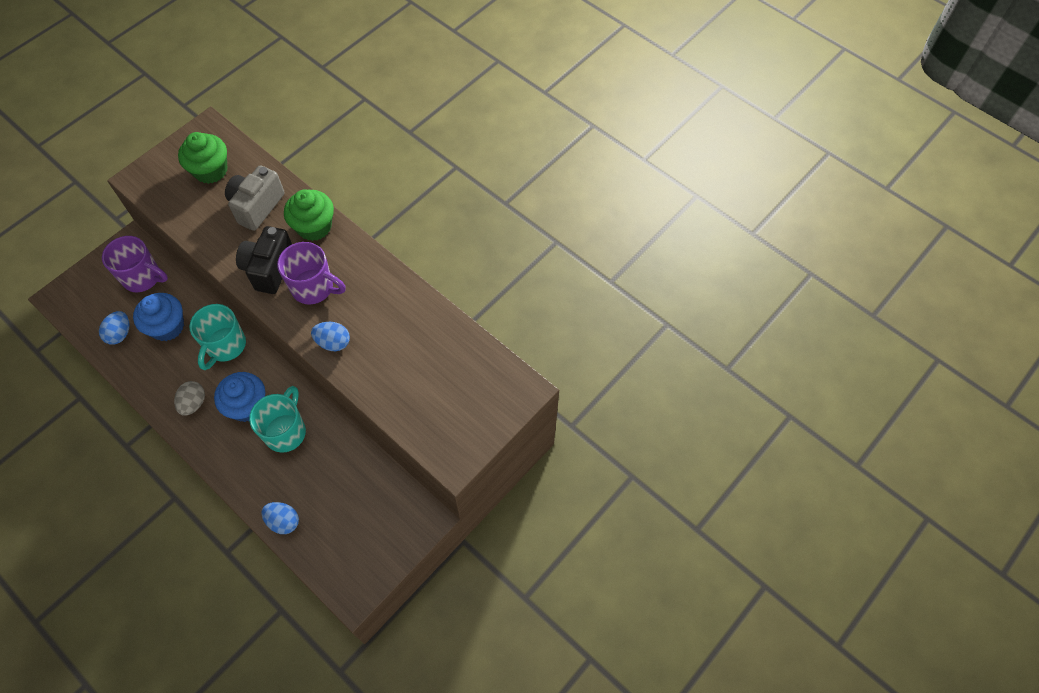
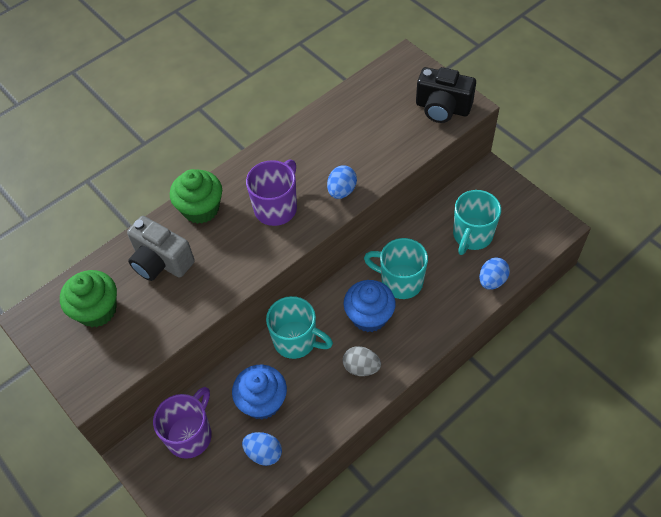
camera: 80 degrees left, 5 degrees down
(269, 269) = (246, 247): black camera -> black camera (442, 108)
(341, 500) = (472, 235): none -> turquoise mug

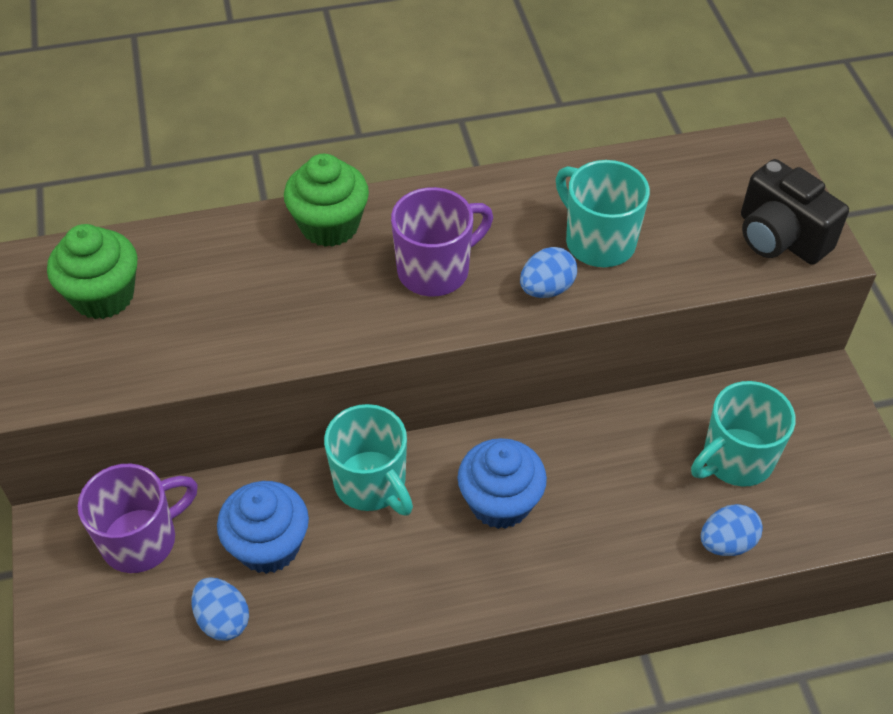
camera: 25 degrees right, 5 degrees down
(161, 262) = (229, 271): grey camera -> none
(361, 367) = (441, 570): grey egg -> none
(400, 281) = (579, 474): turquoise mug -> turquoise mug (598, 241)

